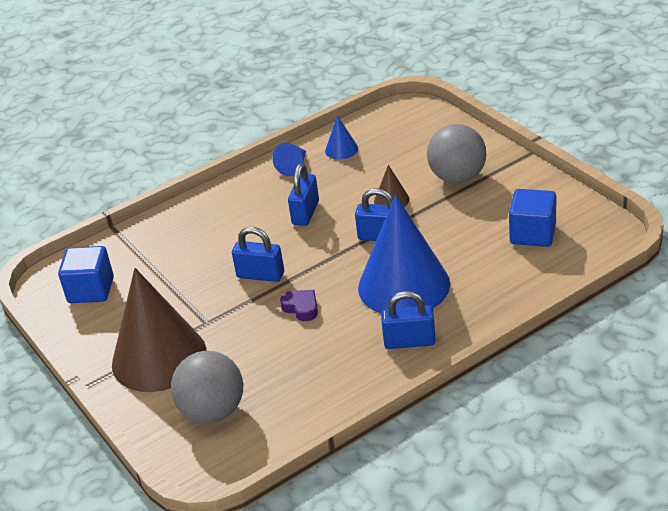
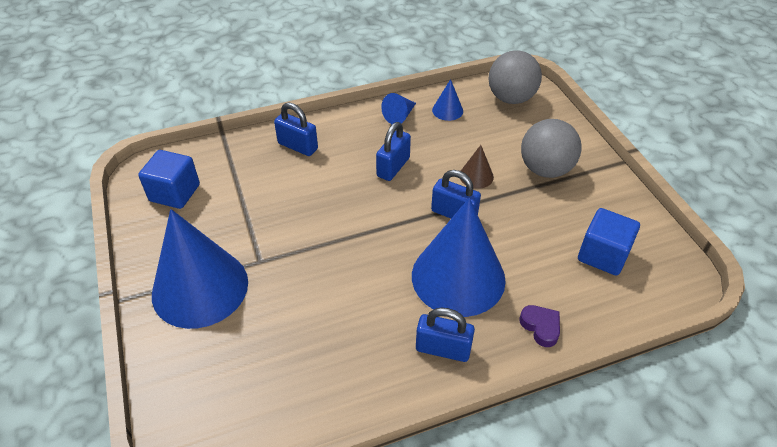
camera: 10 degrees right, 10 degrees up
(159, 357) = (200, 288): brown cone -> blue cone
(213, 412) = (222, 372): grey ball -> grey ball (511, 98)
(260, 275) = (328, 223): blue padlock -> blue padlock (298, 146)
(301, 308) = (352, 272): purple heart -> purple heart (540, 327)

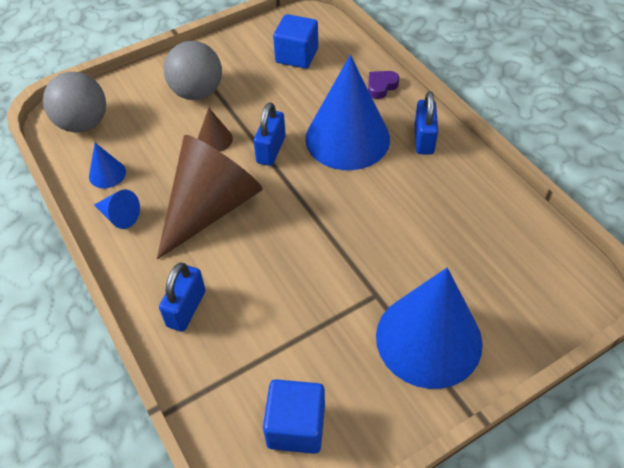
camera: 100 degrees left, 5 degrees up
(393, 167) = (211, 207): blue padlock -> brown cone

